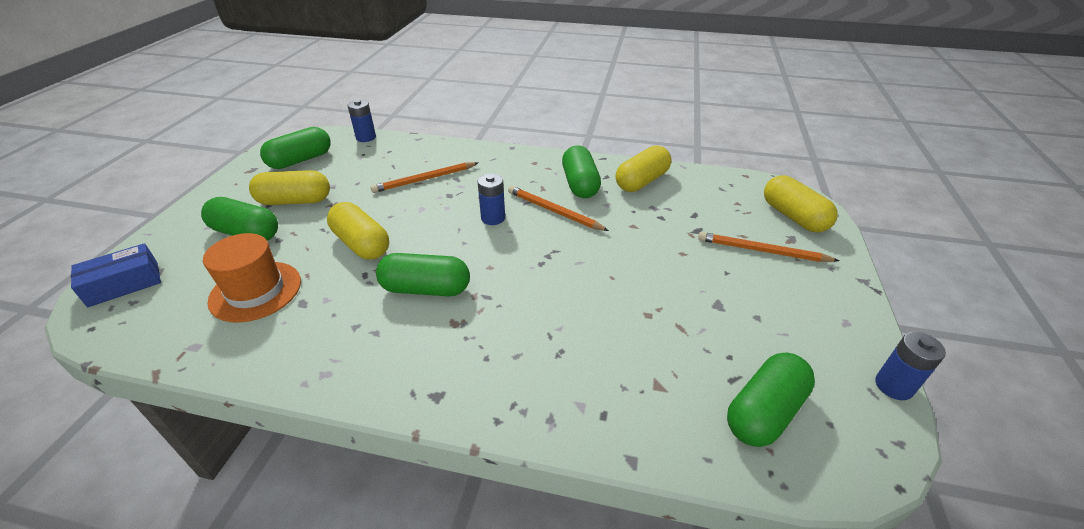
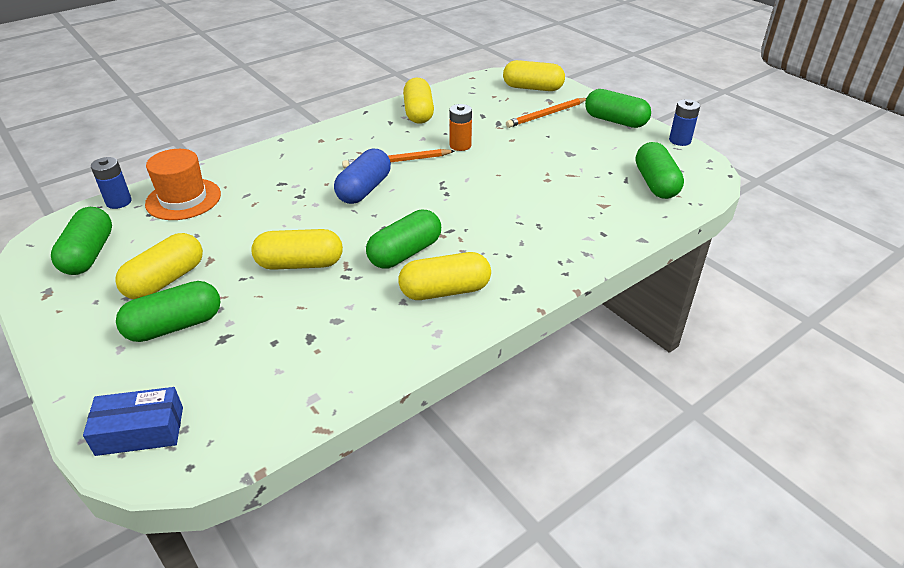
camera: 50 degrees left, 0 degrees up
(124, 284) = (140, 431): blue box -> blue box turned 75 degrees clockwise
(255, 291) = (282, 342): orange hat -> orange hat (183, 199)
(391, 344) = (445, 291): none -> yellow capsule
(424, 179) = (255, 198): orange pencil -> none
(493, 218) = (364, 189): blue battery -> blue capsule
(580, 184) = (382, 136): green capsule -> green capsule (615, 121)
(626, 229) = (460, 145): none -> orange battery

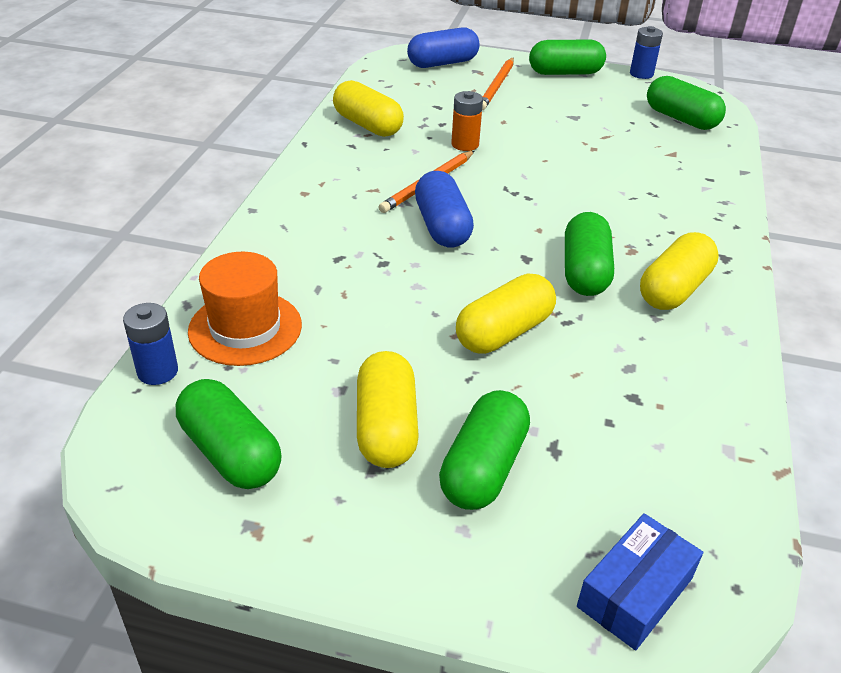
camera: 40 degrees left, 0 degrees up
(532, 88) = (442, 63): yellow capsule -> blue capsule

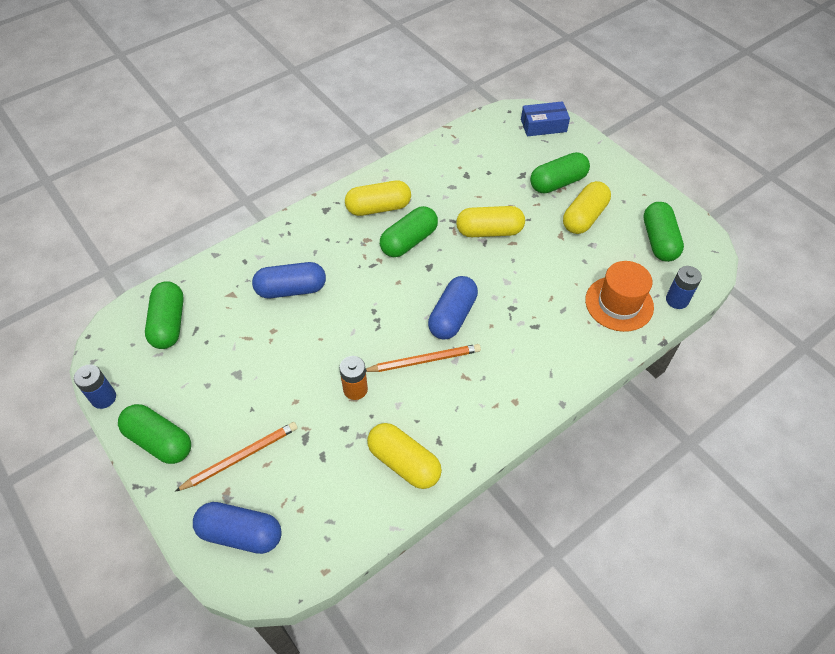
camera: 140 degrees left, 15 degrees up
(368, 125) = (404, 462): yellow capsule -> yellow capsule turned 45 degrees counterclockwise
(629, 178) = (291, 289): none -> blue capsule

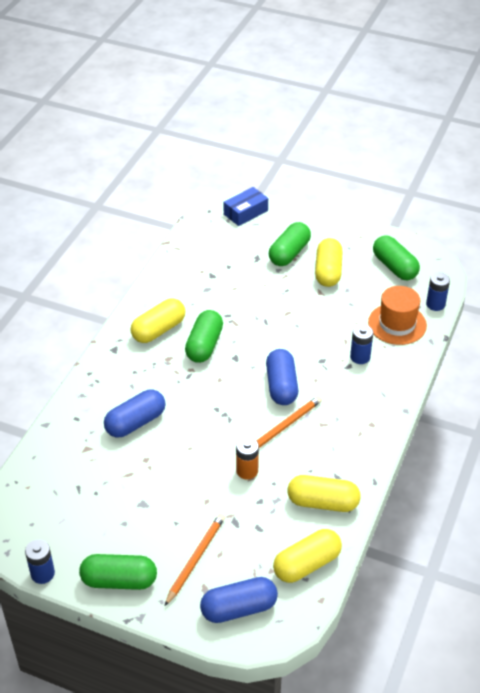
camera: 30 degrees left, 10 degrees down
(169, 323) = (51, 494): green capsule -> none
(489, 231) = (263, 311): yellow capsule -> yellow capsule (307, 564)
(554, 322) = (360, 357): none -> blue battery

